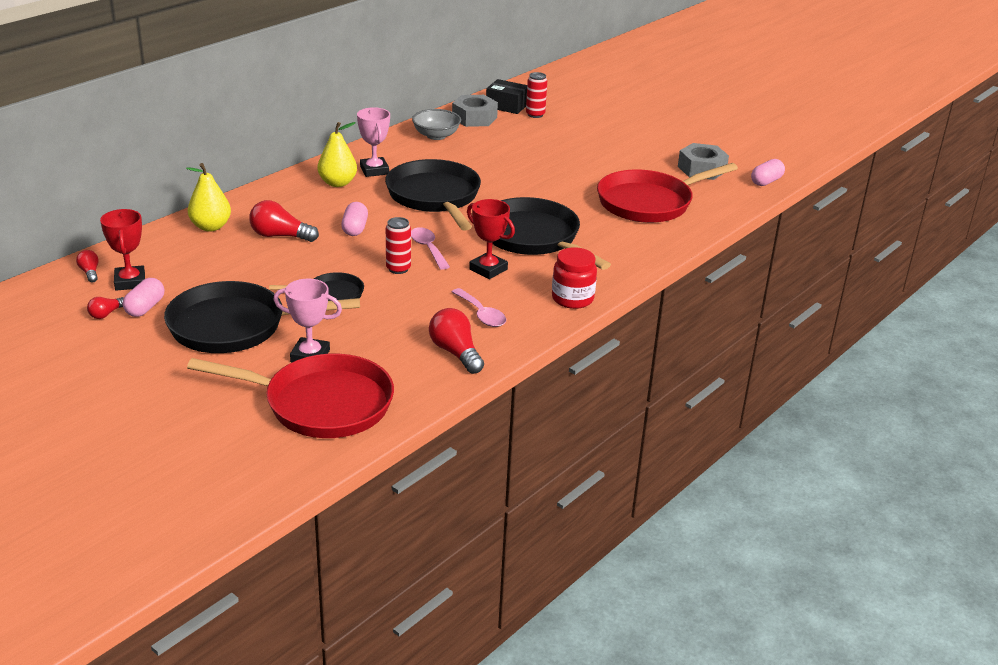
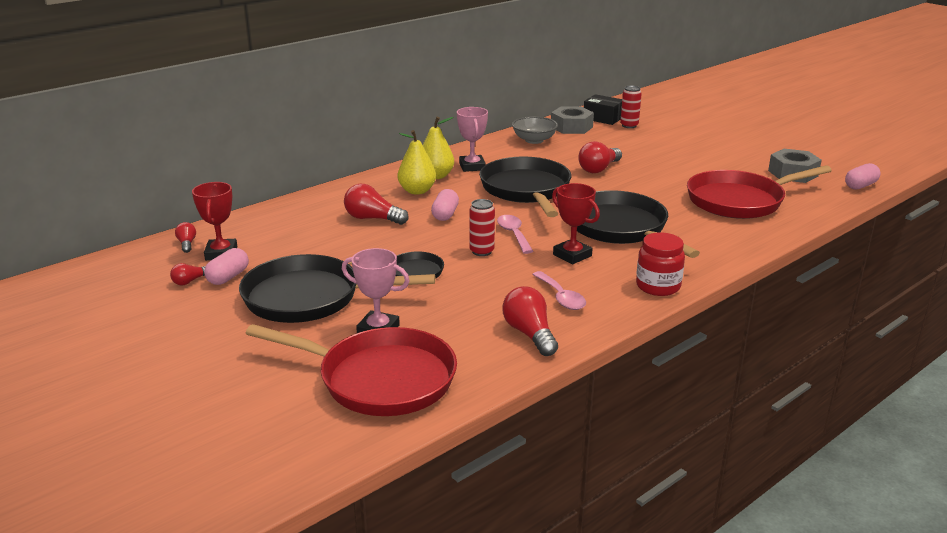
camera: 10 degrees right, 5 degrees down
(210, 227) = (310, 209): yellow pear -> yellow pear (417, 191)
(507, 169) = (599, 169): none -> red light bulb

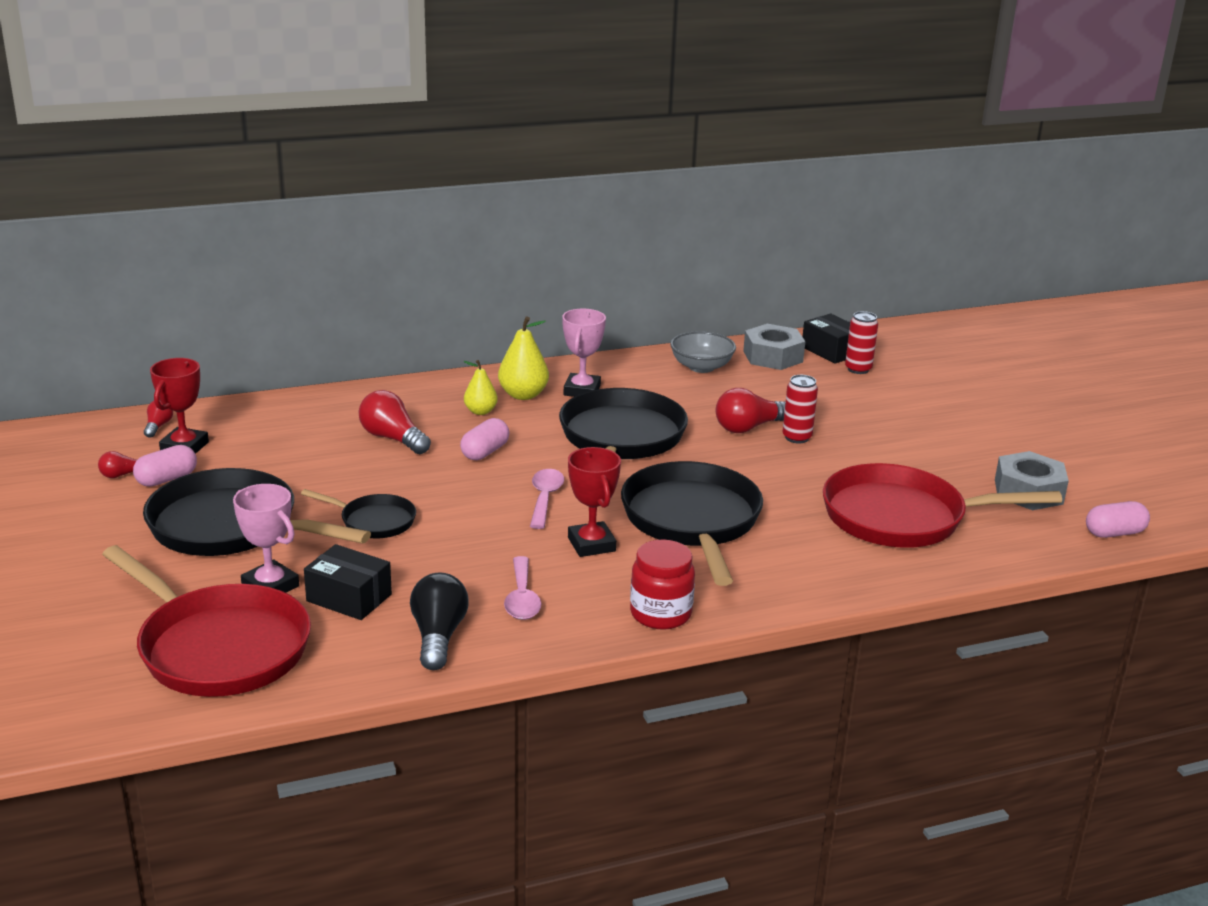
camera: 20 degrees right, 0 degrees up
(417, 191) = (480, 411): yellow pear -> yellow pear, size x0.65
(443, 324) = (349, 598): none -> black box
(481, 251) = (483, 513): red can -> red can (797, 437)
(529, 334) = (438, 636): red light bulb -> black light bulb

